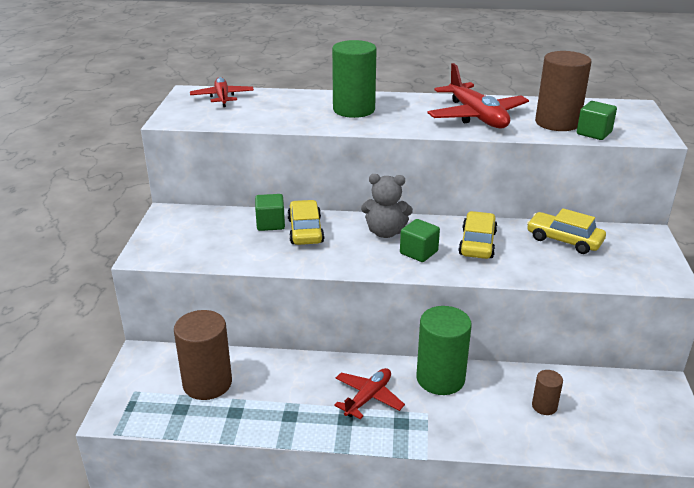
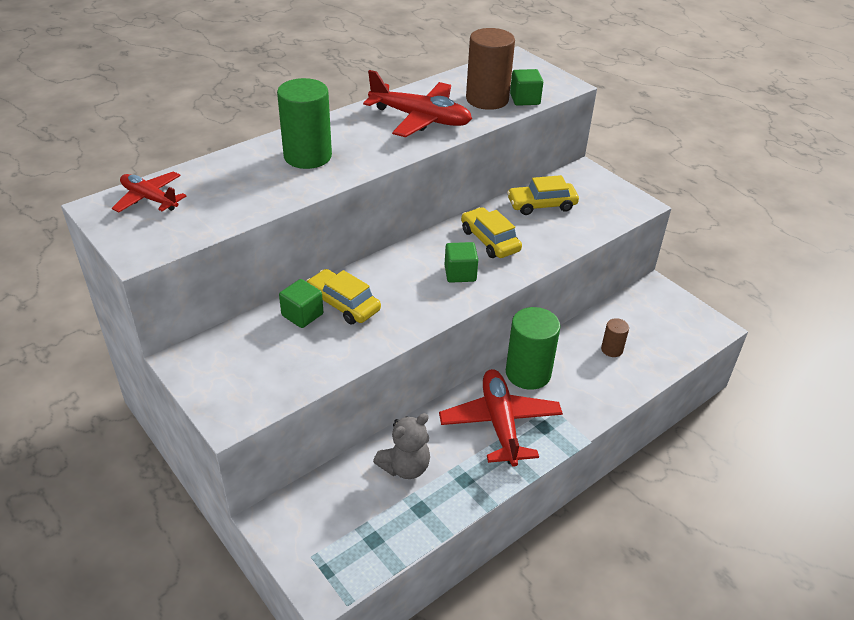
camera: 45 degrees left, 10 degrees up
(207, 383) = (365, 502): brown cylinder -> none
(368, 398) = (500, 423): red plane -> red plane, size x1.62
(385, 232) = (410, 268): grey teddy bear -> grey teddy bear (405, 467)

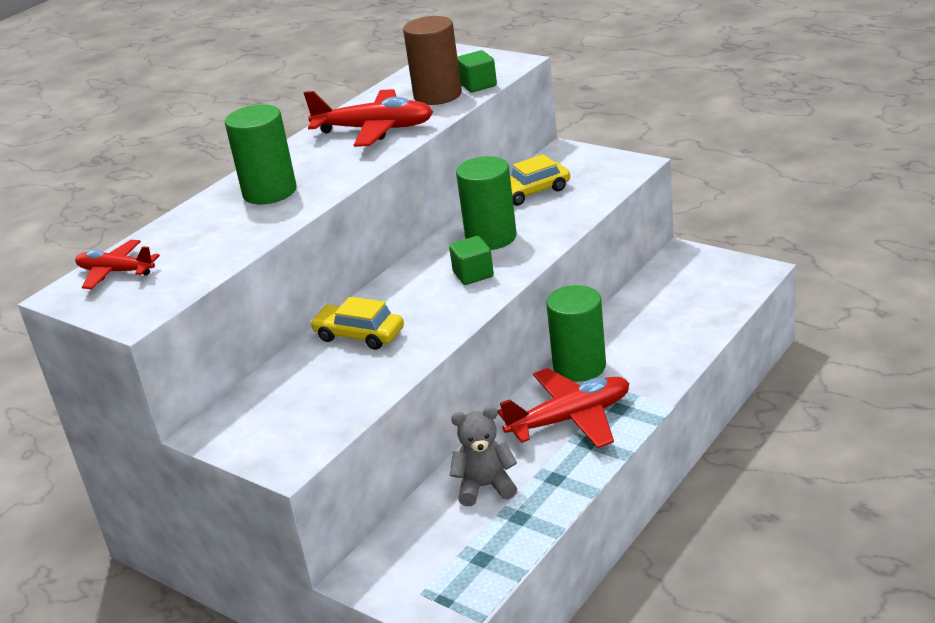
camera: 10 degrees left, 10 degrees down
(302, 315) = (319, 356): green cube -> none
(405, 467) = (485, 487): grey teddy bear -> grey teddy bear turned 135 degrees counterclockwise
(490, 240) = (491, 238): yellow car -> green cylinder
(500, 423) = (570, 419): red plane -> red plane turned 90 degrees clockwise
(612, 349) = (660, 320): brown cylinder -> none

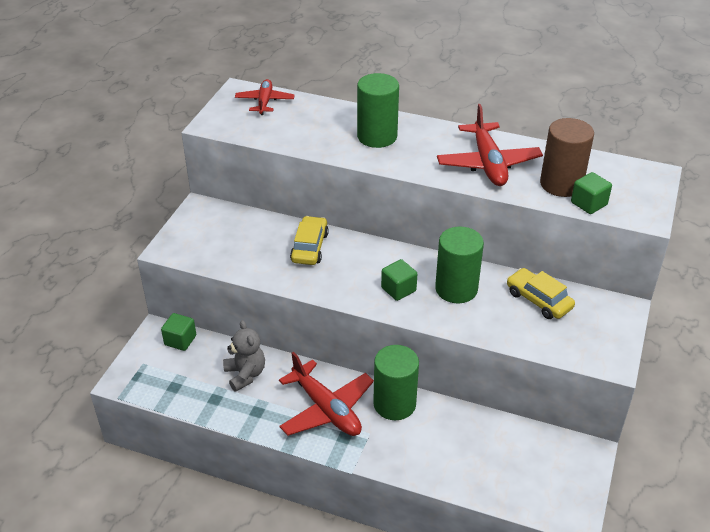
camera: 70 degrees right, 10 degrees up
(390, 551) = (180, 340): none -> green cube

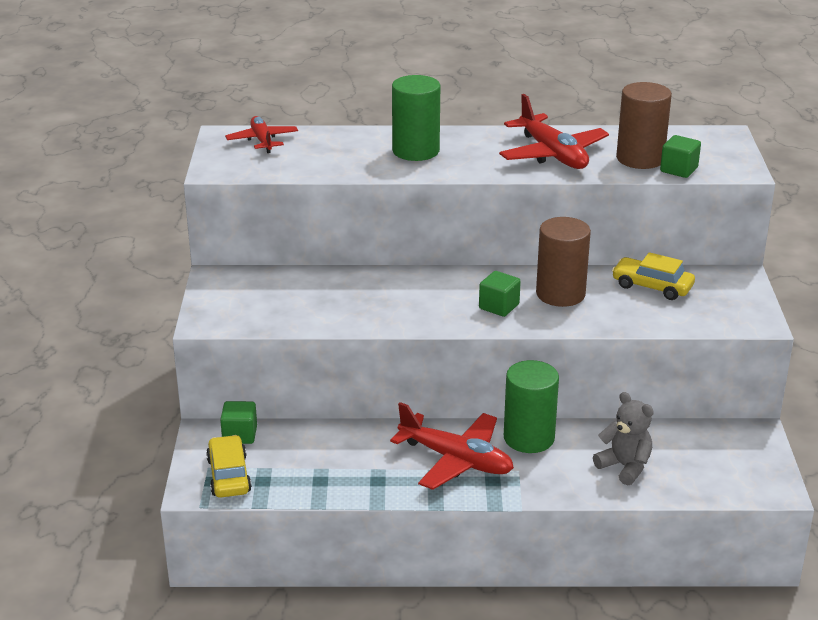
camera: 20 degrees left, 10 degrees down
(245, 374) = (341, 450): grey teddy bear -> grey teddy bear (625, 467)
(309, 247) = (373, 289): yellow car -> yellow car (229, 475)
(456, 289) = (560, 294): green cylinder -> brown cylinder

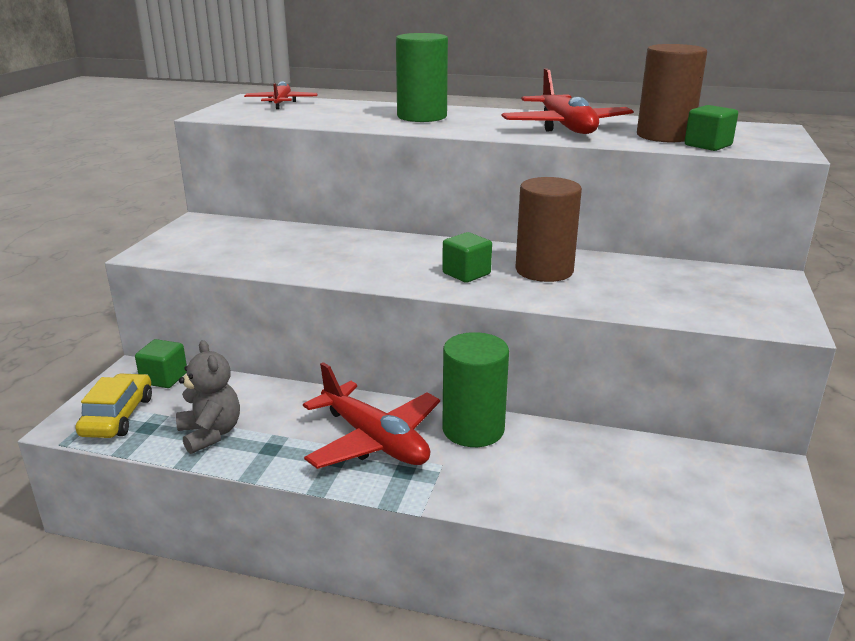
camera: 15 degrees right, 5 degrees down
(625, 467) = (579, 483): grey teddy bear -> grey teddy bear (210, 434)
(652, 286) = (657, 275): yellow car -> none

